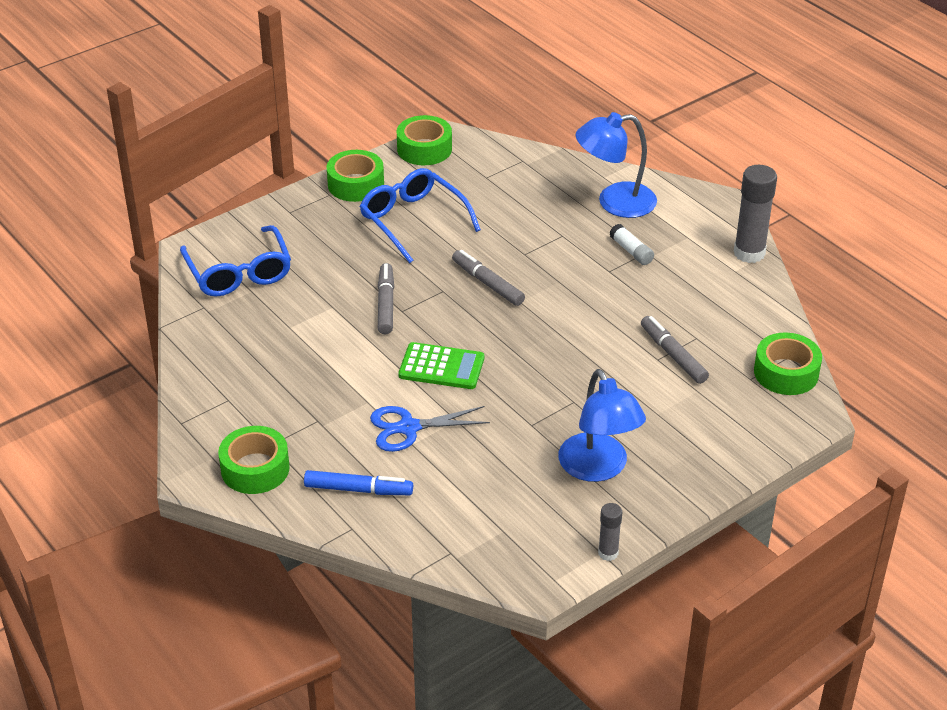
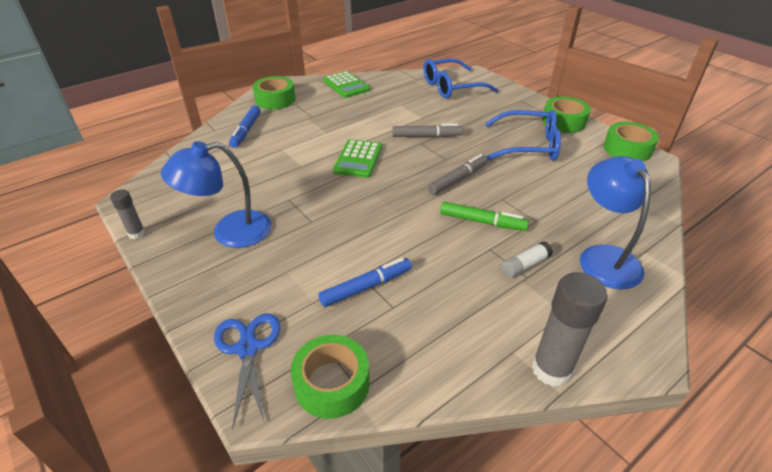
camera: 90 degrees right, 0 degrees up
(213, 387) = (346, 85): none -> green calculator
(409, 428) = (297, 147): blue scissors -> blue scissors (248, 348)
(413, 221) = (527, 145): blue glasses -> blue glasses turned 45 degrees clockwise
(566, 272) = (482, 222): none -> green marker
(673, 355) = (366, 287): grey marker -> blue marker

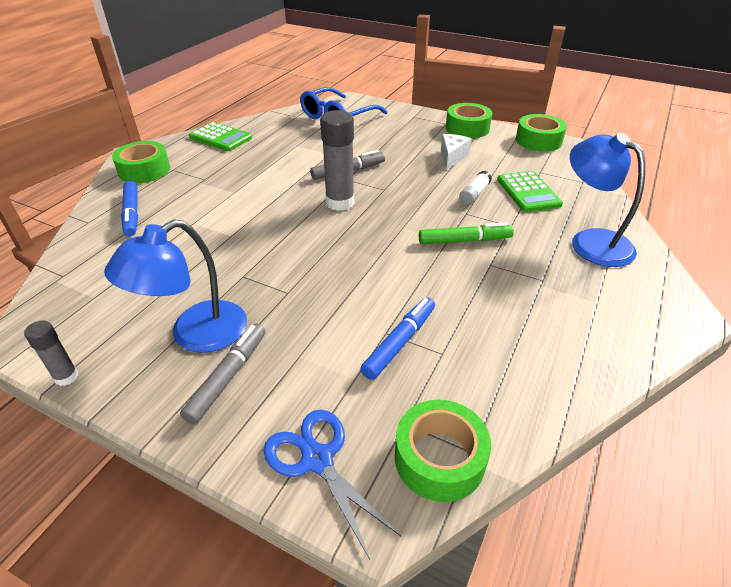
camera: 25 degrees left, 0 degrees up
(358, 159) = (292, 212): green calculator -> green calculator (528, 192)
(458, 179) = (410, 206): grey marker -> grey marker (228, 377)
(525, 265) = (533, 270): white glue stick -> white glue stick (474, 194)
(527, 145) = (452, 157): blue glasses -> white cheese
(551, 369) = (626, 358): grey glue stick -> grey glue stick (340, 203)

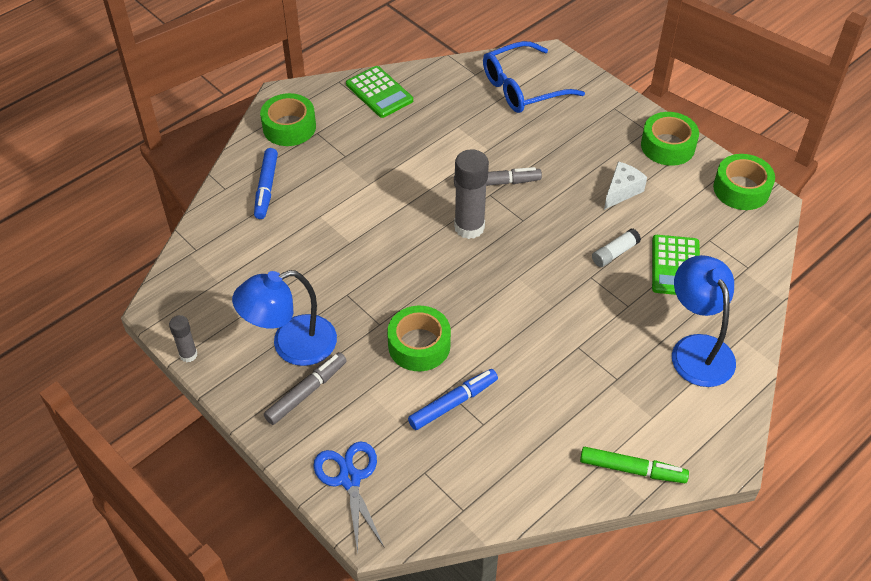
camera: 20 degrees right, 10 degrees up
(439, 458) = (436, 506): green tape -> green tape (419, 345)
(464, 240) = (569, 311): green marker -> green marker (632, 469)

